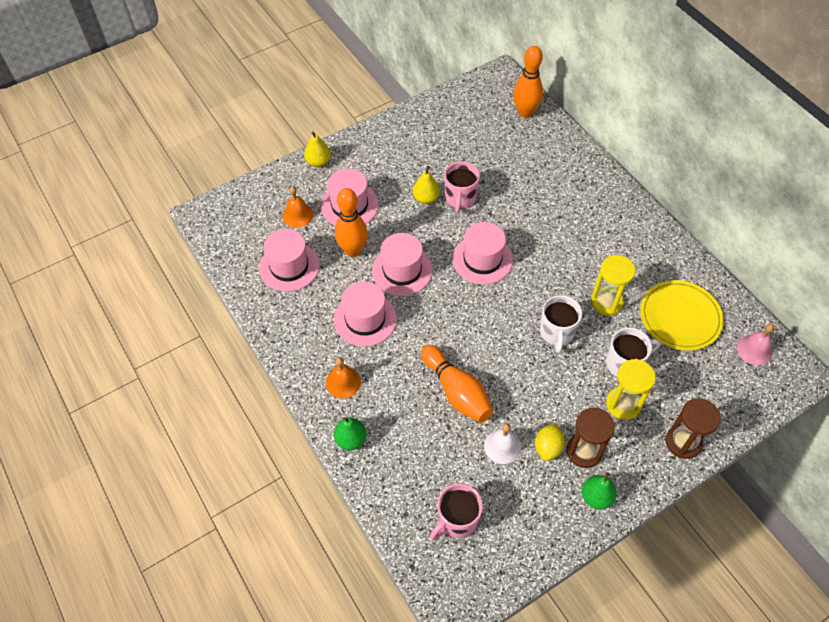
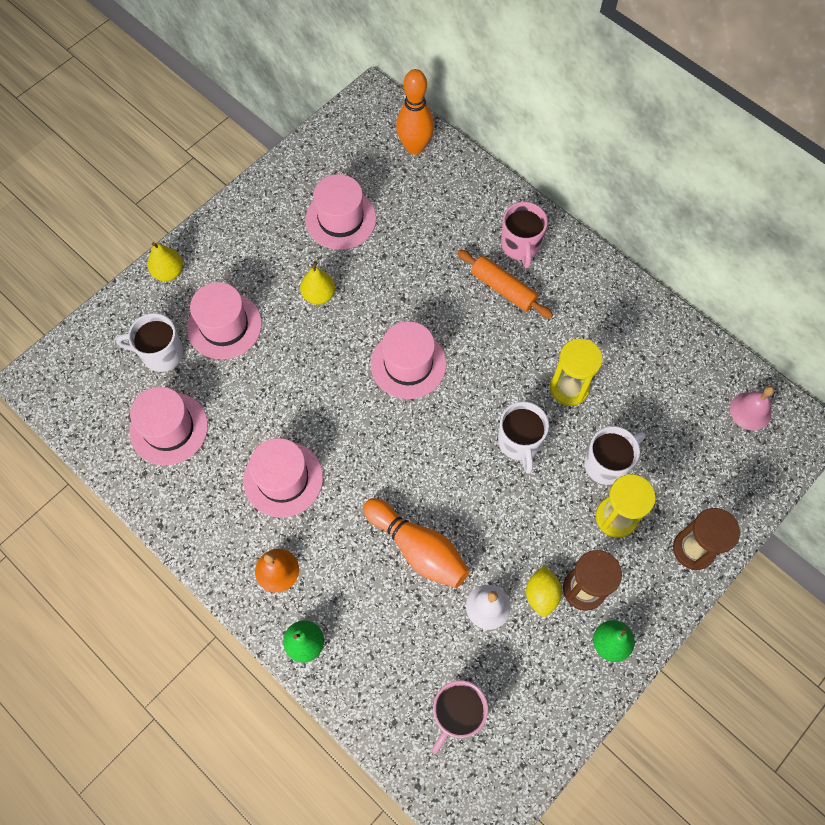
camera: 15 degrees left, 10 degrees up
(298, 215) = (161, 354): orange bell -> white mug
(353, 250) = (244, 388): orange bowling pin -> none
(402, 270) = (312, 401): pink hat -> pink hat (340, 219)
(460, 198) = (361, 286): pink mug -> pink mug (520, 246)
(570, 221) = (503, 288): none -> orange rolling pin
(680, 317) = (658, 388): yellow plate -> none

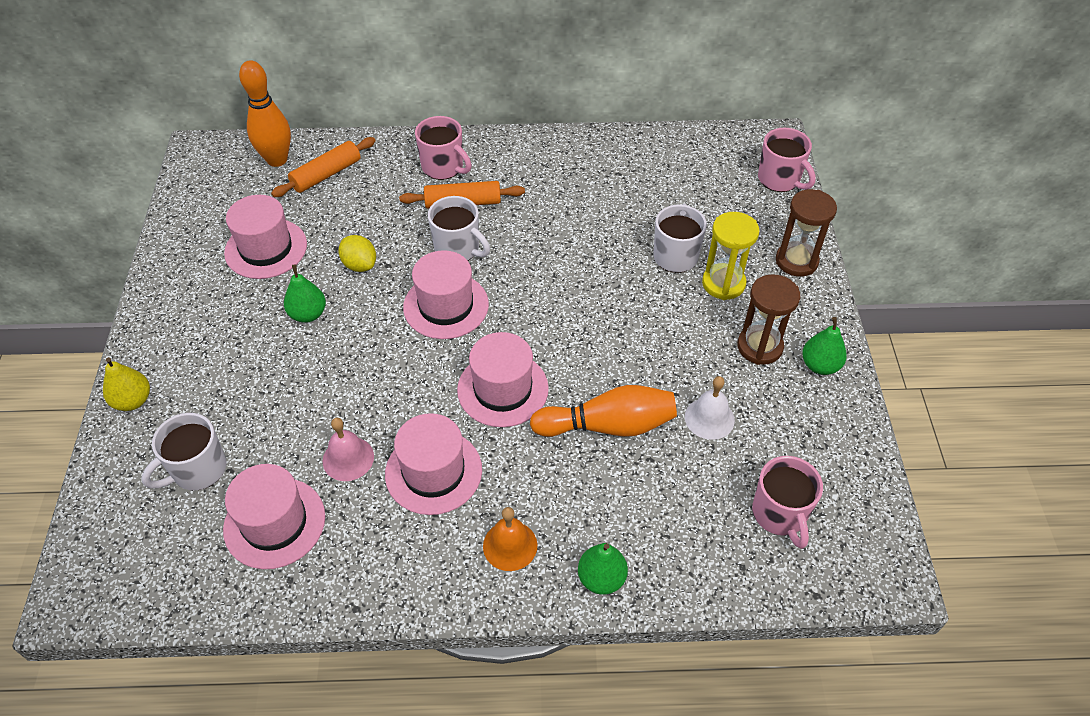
camera: 45 degrees left, 15 degrees down
(224, 326) = (240, 400): pink hat -> pink hat (503, 389)
(319, 295) = (308, 314): yellow pear -> green pear
(435, 187) = (326, 174): none -> orange rolling pin
(519, 442) = (597, 291): white mug -> white mug (458, 249)
(541, 595) = (736, 376): yellow lemon -> yellow lemon (360, 265)
(569, 388) = (590, 229): yellow hourglass -> none
(750, 411) = (727, 153): pink bell -> pink bell (348, 458)
(765, 470) = (779, 179): none -> pink mug

